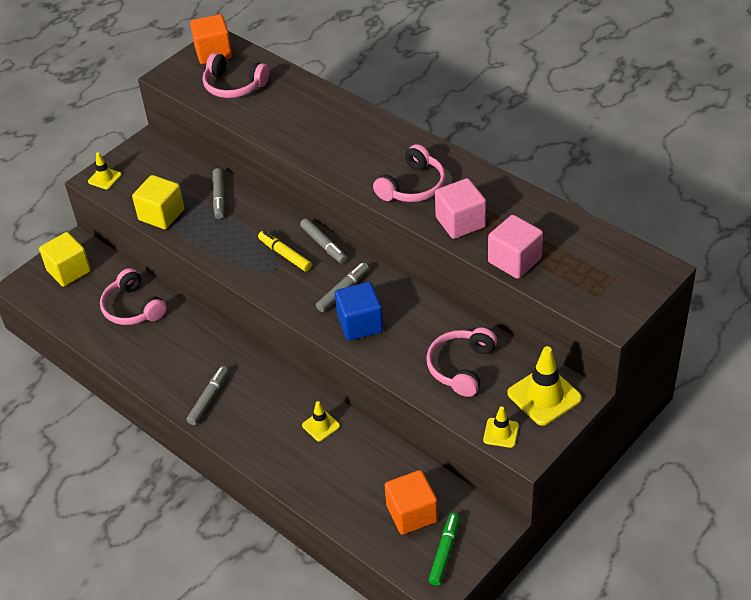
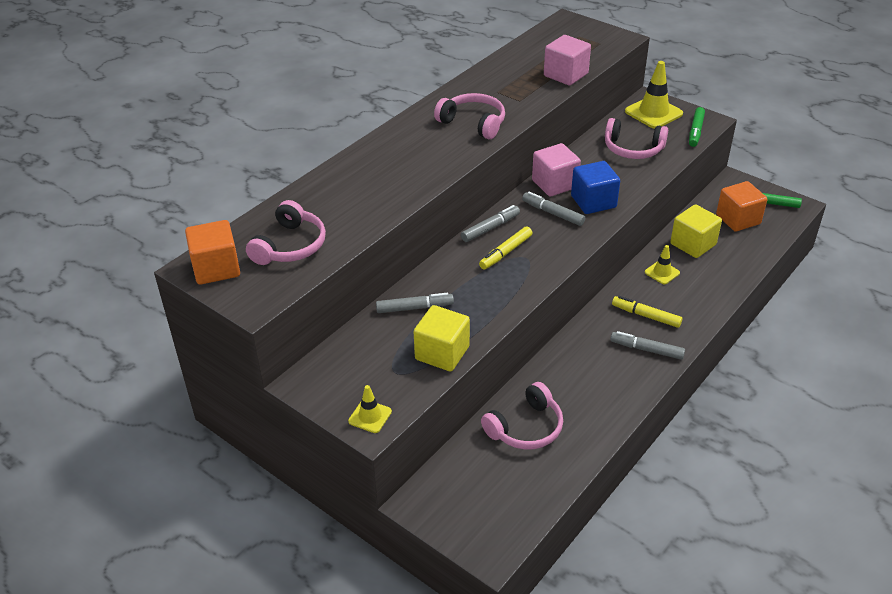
camera: 95 degrees left, 5 degrees down
(69, 271) = (465, 502): yellow cube -> yellow cube (693, 244)
(256, 404) = (646, 316): none -> yellow marker
(460, 222) = (521, 99): pink cube -> pink cube (554, 184)
(501, 433) = (695, 131): yellow traffic cone -> green marker

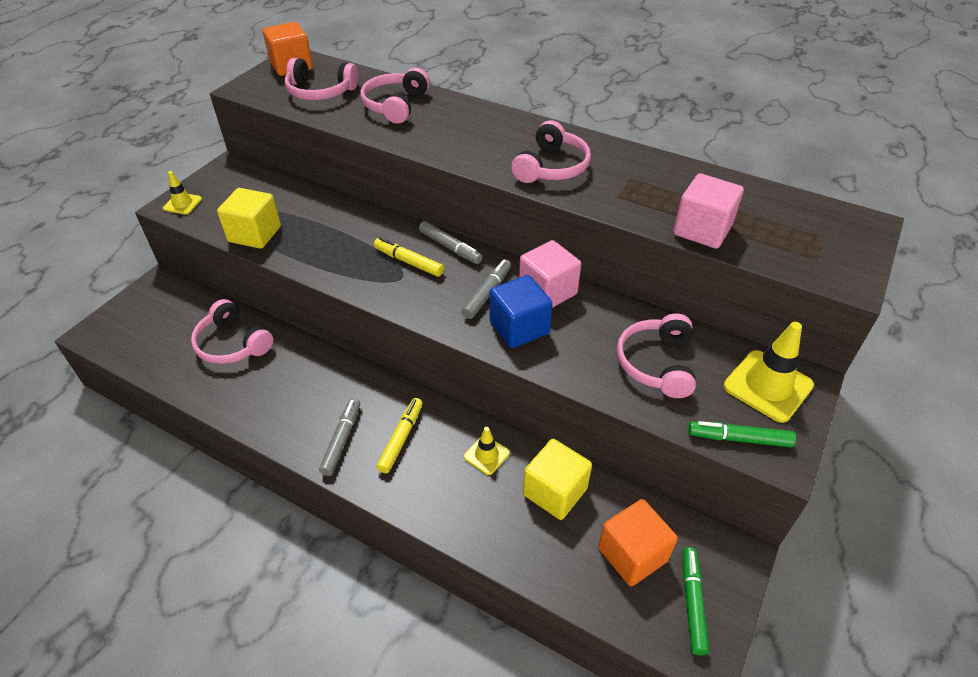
camera: 80 degrees right, 5 degrees up
(340, 197) = (395, 105): none -> pink headphones
(414, 308) = (319, 211): grey marker -> none

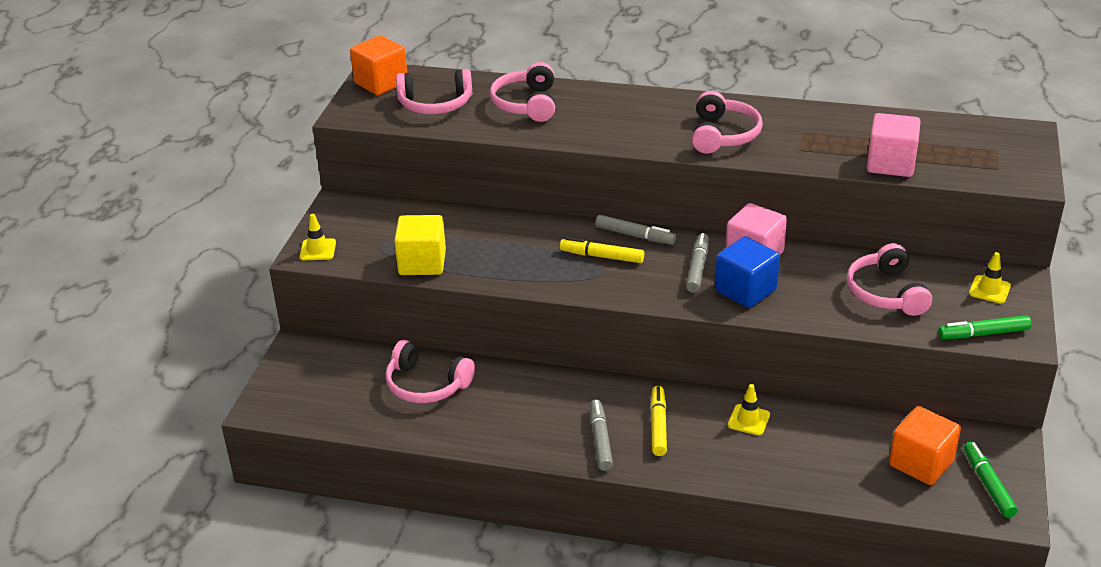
camera: 15 degrees left, 10 degrees down
(555, 491) = (828, 433): yellow cube -> none
(767, 386) = (989, 290): yellow traffic cone -> yellow traffic cone, size x0.55

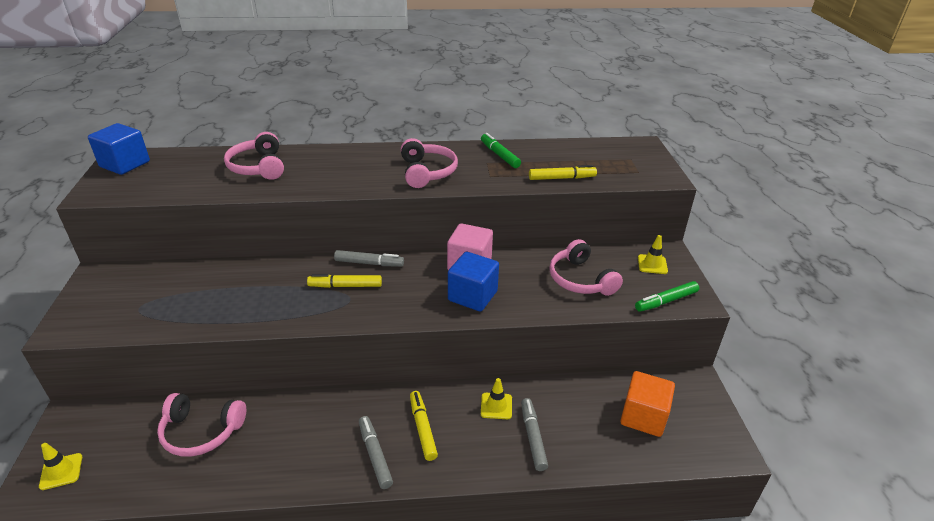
camera: 20 degrees left, 0 degrees up
(318, 250) = (74, 322): yellow traffic cone -> yellow traffic cone (61, 471)
(381, 83) = (125, 164): orange cube -> blue cube
(422, 263) = (181, 318): yellow cube -> none
(435, 104) = (176, 176): pink headphones -> none
(697, 268) = (428, 283): grey marker -> grey marker (533, 437)
(890, 164) = (562, 178): pink cube -> yellow marker
(988, 484) = (700, 425): green marker -> green marker (499, 155)

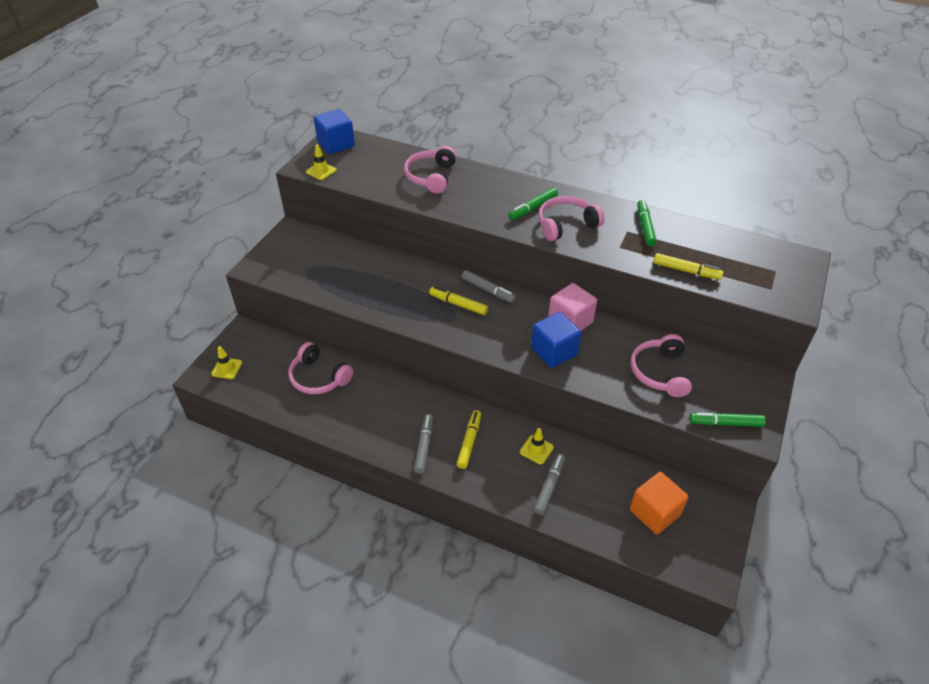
camera: 30 degrees right, 10 degrees up
(385, 167) = (533, 208): none -> green marker
(427, 172) = (566, 225): pink headphones -> pink headphones turned 135 degrees counterclockwise
(652, 264) = (742, 383): yellow traffic cone -> yellow traffic cone (321, 171)

